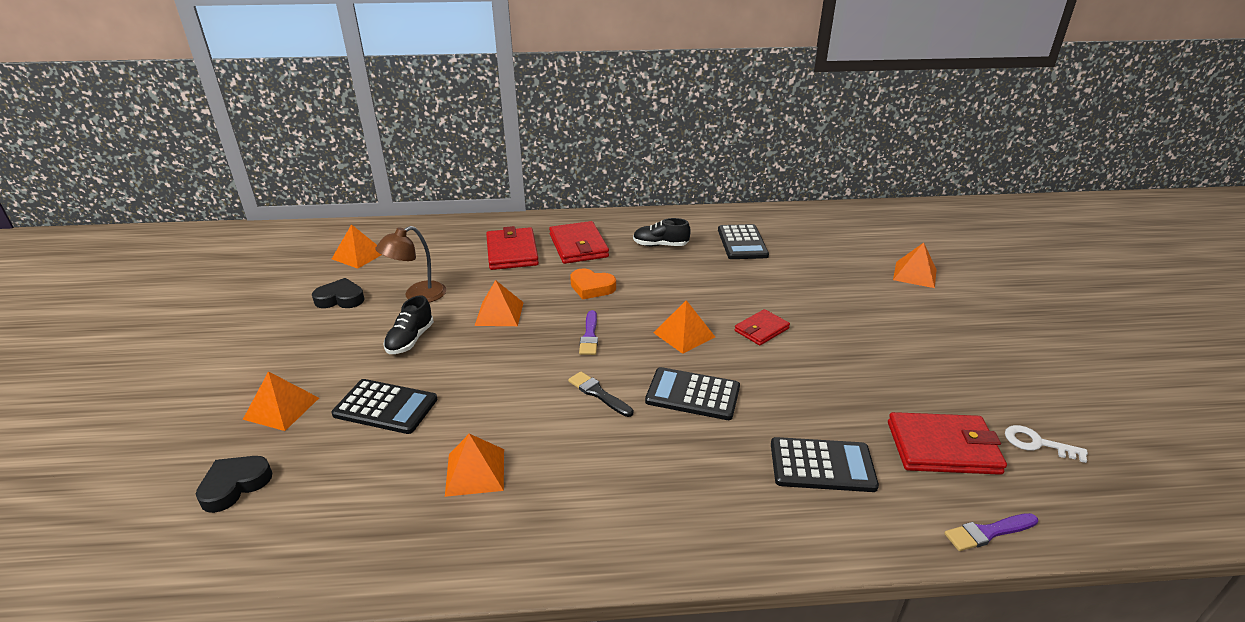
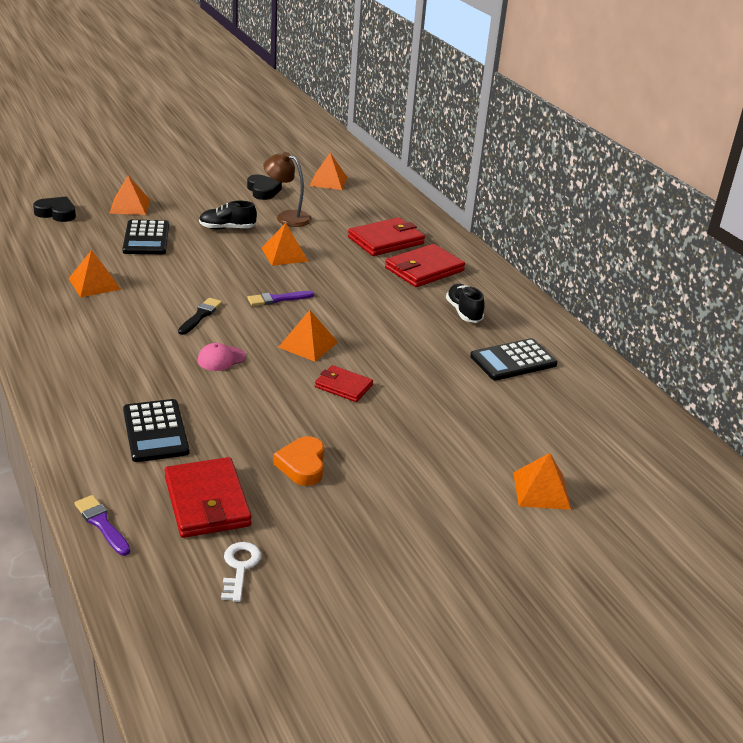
camera: 65 degrees right, 0 degrees up
(591, 288) = (354, 288): orange heart -> orange heart (302, 465)
(693, 394) = (221, 359): black calculator -> pink cap

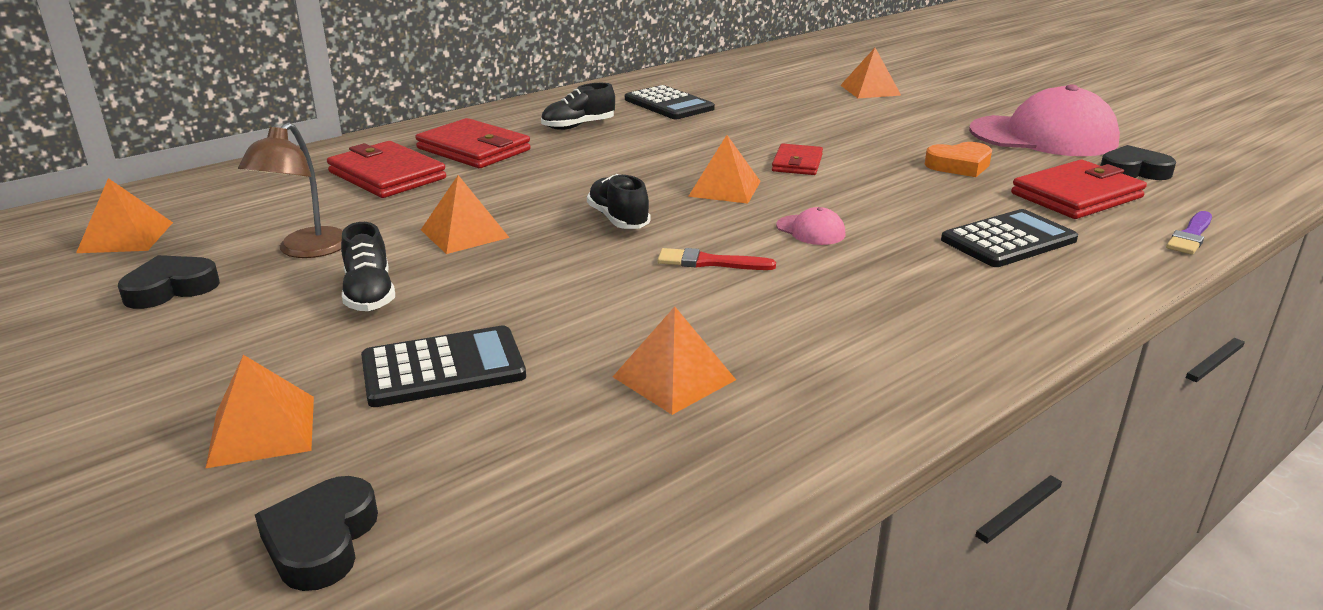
camera: 100 degrees left, 5 degrees down
(200, 315) = (709, 262): black brush -> red brush
(240, 568) = (1133, 171): white key -> black heart
(277, 299) = (618, 219): purple brush -> black shoe
(355, 553) = (1043, 136): none -> pink cap

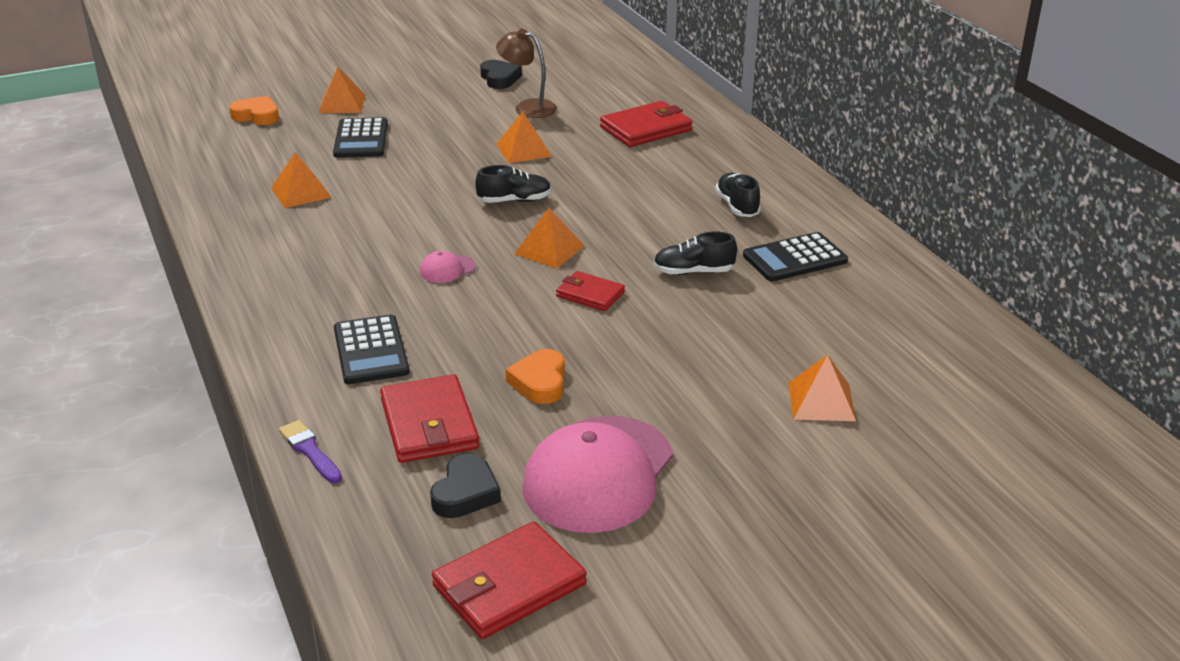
camera: 105 degrees right, 5 degrees up
(125, 237) = (578, 64): orange pyramid -> none
(321, 540) = (257, 116): black heart -> orange heart
(369, 294) = (456, 123): black shoe -> black shoe (693, 272)
(474, 149) = (691, 160): red wallet -> red wallet (509, 585)
(709, 262) = (424, 222): red brush -> none

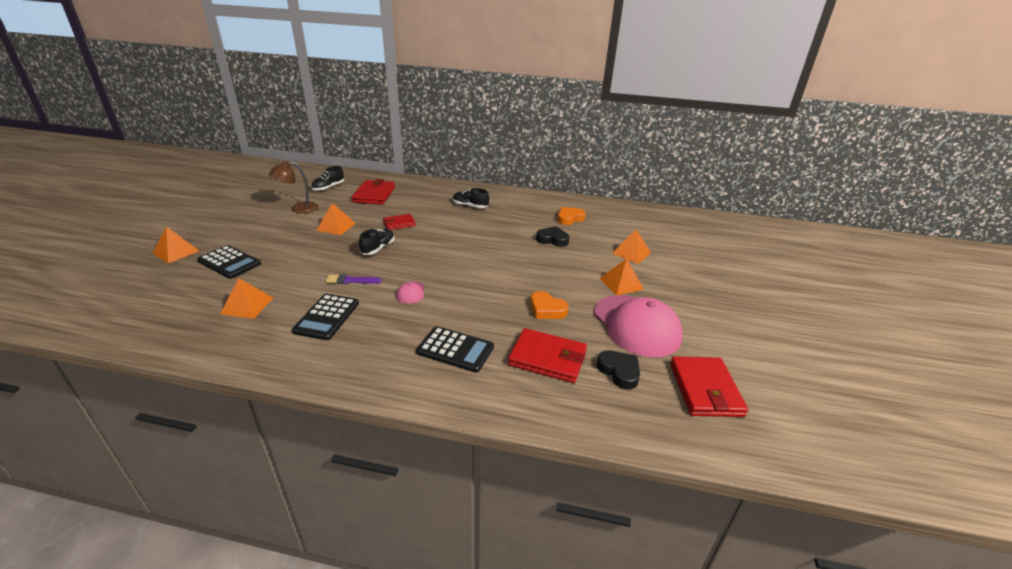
camera: 55 degrees left, 0 degrees up
(257, 116) = (121, 284): orange heart -> orange heart (569, 218)
(310, 451) = (530, 414): purple brush -> purple brush (351, 280)
(499, 78) = (255, 203): black heart -> black heart (552, 239)
(549, 249) = (437, 259): orange pyramid -> orange pyramid (621, 283)
(590, 294) = (490, 266): red wallet -> red wallet (399, 224)
(693, 272) = (506, 236): black shoe -> black shoe (328, 188)
(794, 258) = (526, 213): black calculator -> black calculator (326, 317)

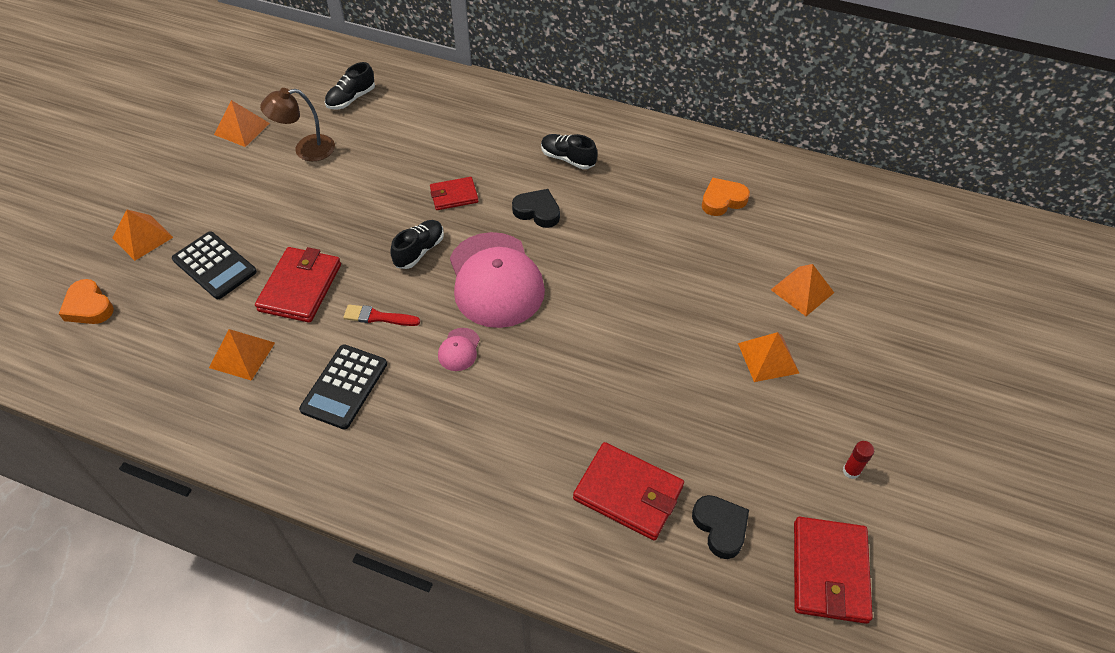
camera: 10 degrees right, 20 degrees up
(336, 226) = (360, 196): orange pyramid -> orange pyramid (242, 129)
(351, 280) = (378, 317): purple brush -> red brush
(374, 195) = (420, 121): red wallet -> red wallet (300, 287)
(455, 350) = (507, 464): black calculator -> none
(546, 309) = (645, 401): orange heart -> orange heart (89, 307)
(552, 239) = (684, 250): black heart -> black heart (537, 211)
(636, 325) = (767, 445): pink cap -> pink cap (495, 280)
(696, 334) = (851, 471): none -> red glue stick

